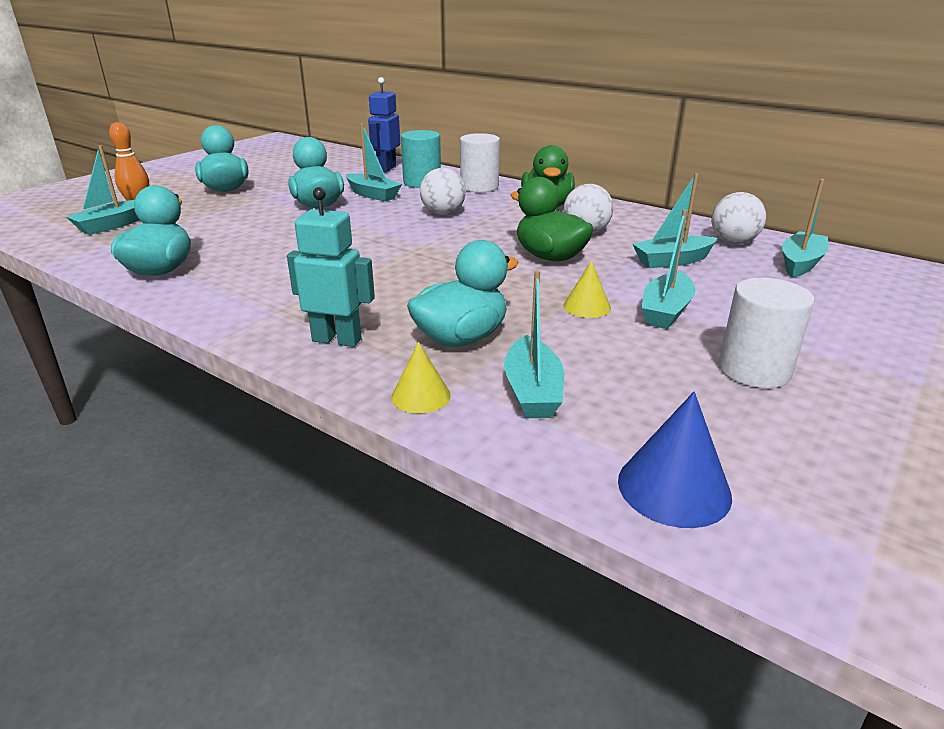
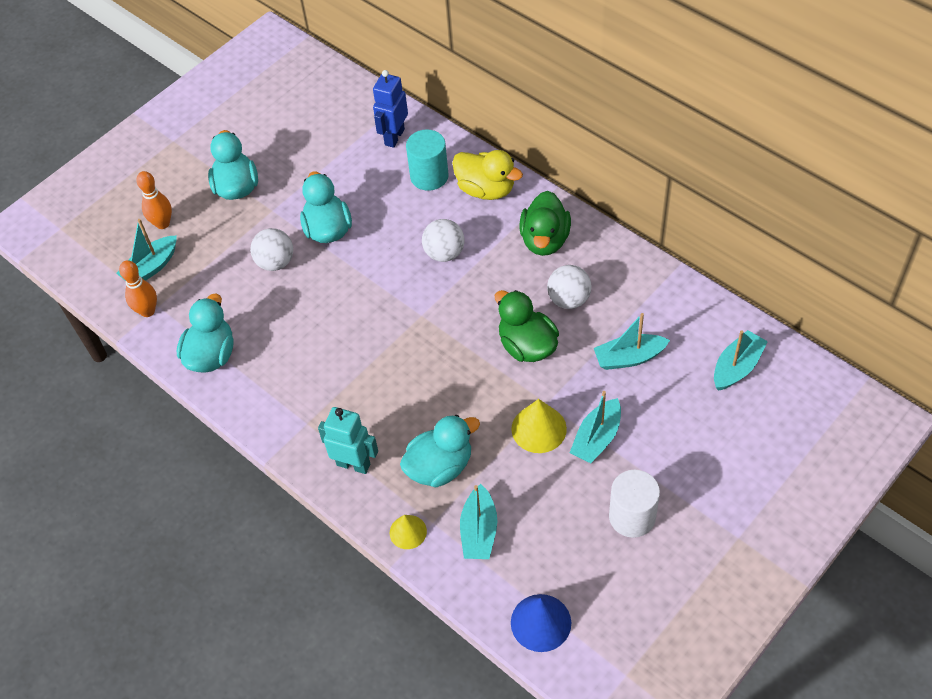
camera: 10 degrees right, 25 degrees up
(94, 247) = (147, 311): none -> orange bowling pin
(372, 195) = (379, 206): turquoise boat -> none
(479, 187) = (486, 189): white cylinder -> yellow duck
(587, 307) = (539, 428): yellow cone -> yellow cone, size x1.54
(733, 242) = (695, 325): white ball -> white ball (275, 262)

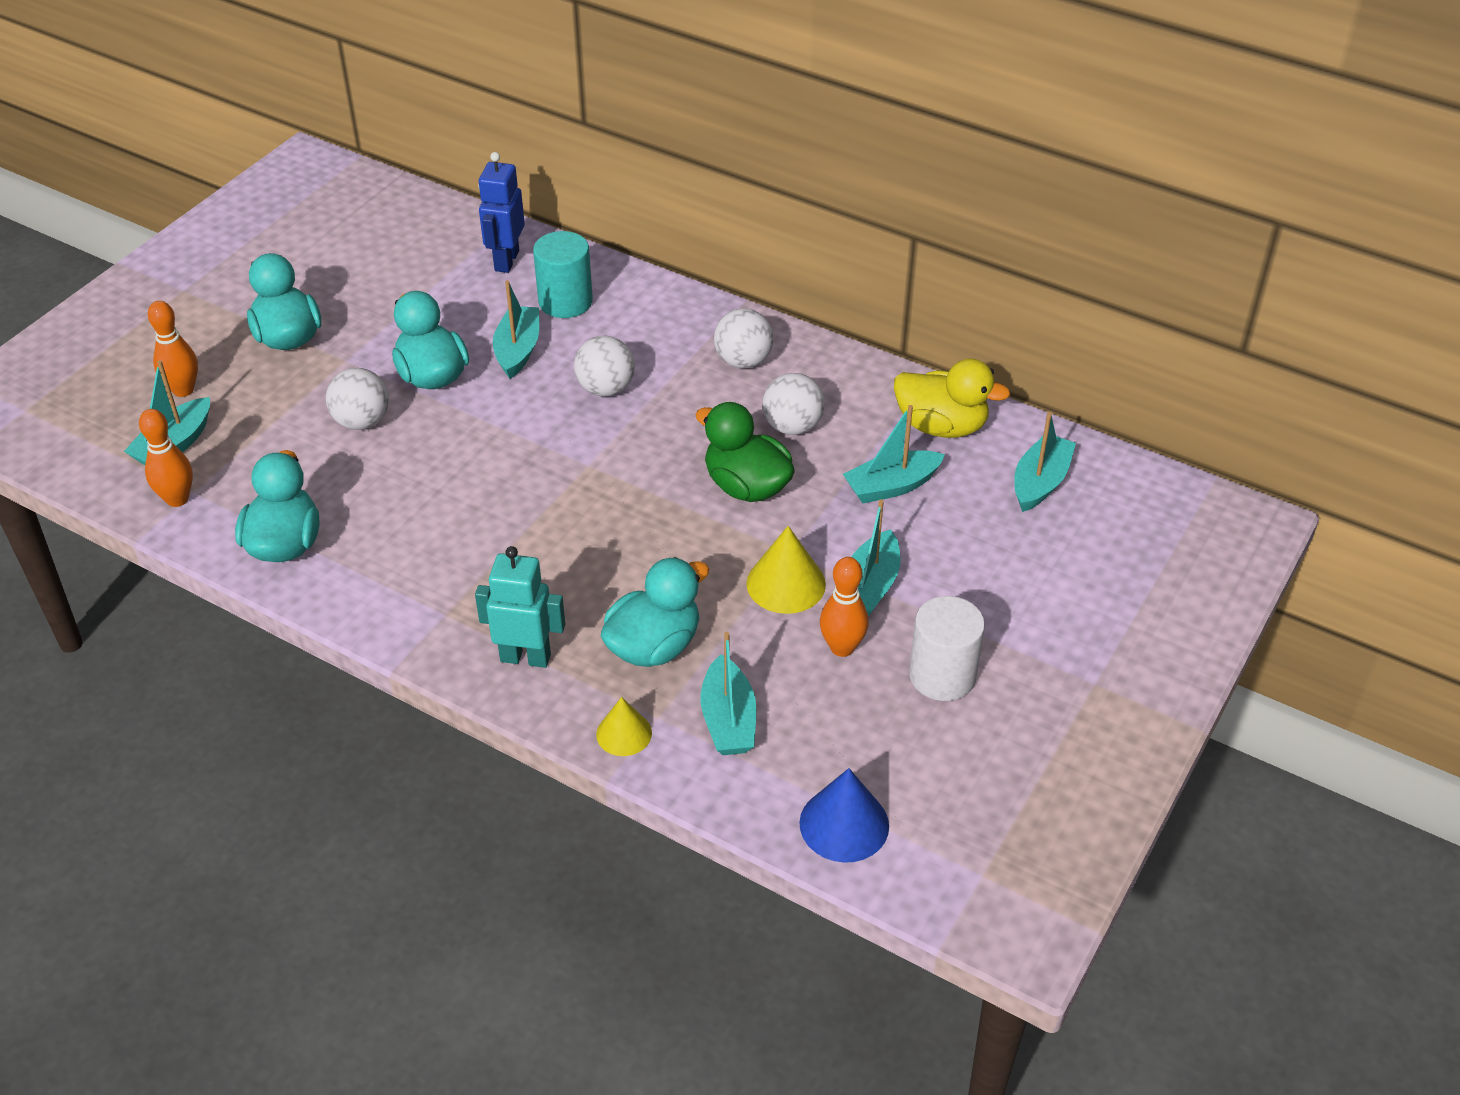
camera: 15 degrees left, 10 degrees down
(389, 214) = (518, 350): none -> turquoise boat
(486, 189) = (648, 310): yellow duck -> yellow duck (941, 426)
(545, 240) = (743, 361): green duck -> white ball
(567, 485) = (842, 647): none -> orange bowling pin

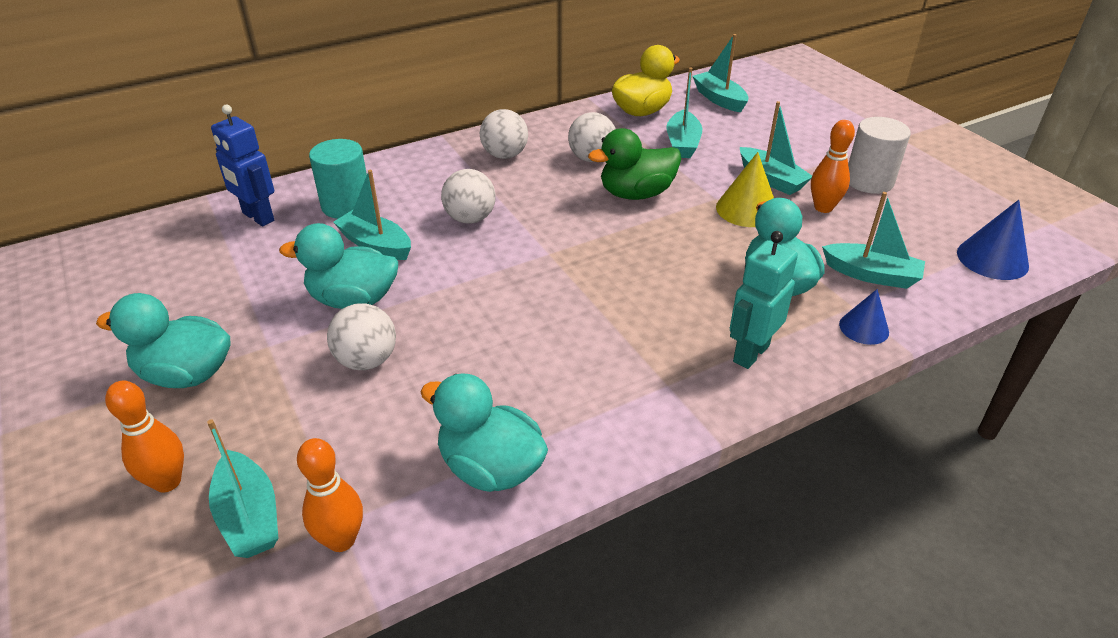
camera: 60 degrees left, 5 degrees down
(624, 733) = (864, 328): yellow cone -> blue cone

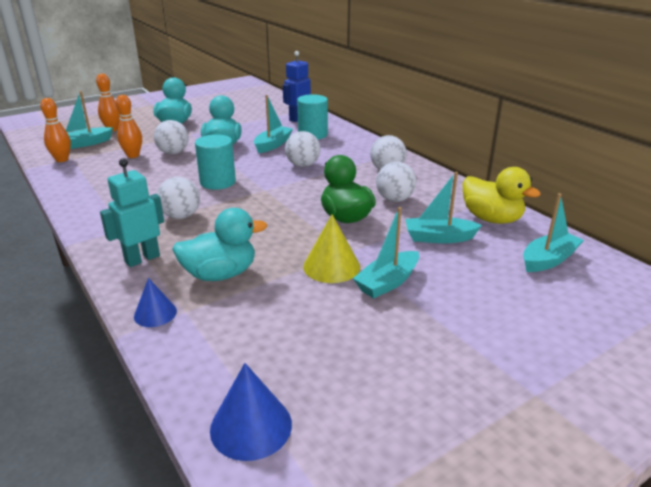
camera: 85 degrees right, 10 degrees down
(490, 468) = (85, 184): turquoise duck -> none
(514, 298) = (217, 182): none -> turquoise cylinder
(628, 328) = (181, 216): none -> white ball
(750, 353) = (142, 259): turquoise robot -> turquoise robot turned 75 degrees counterclockwise
(823, 208) = (342, 310): orange bowling pin -> orange bowling pin (133, 155)
(869, 181) = (405, 349): white cylinder -> none
(871, 275) = (228, 327): turquoise boat -> none

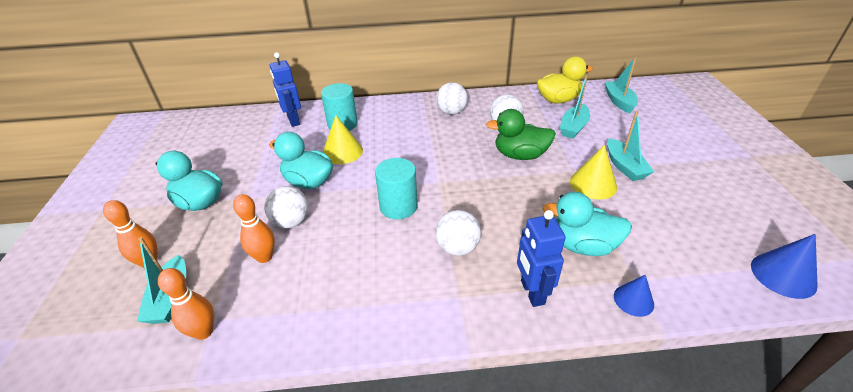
camera: 60 degrees left, 10 degrees up
(142, 259) = (532, 292): turquoise robot -> blue robot
(220, 274) = (582, 245): turquoise duck -> turquoise duck turned 90 degrees counterclockwise
(273, 145) = (342, 152): turquoise boat -> yellow cone
(303, 165) = (405, 148): white ball -> none

